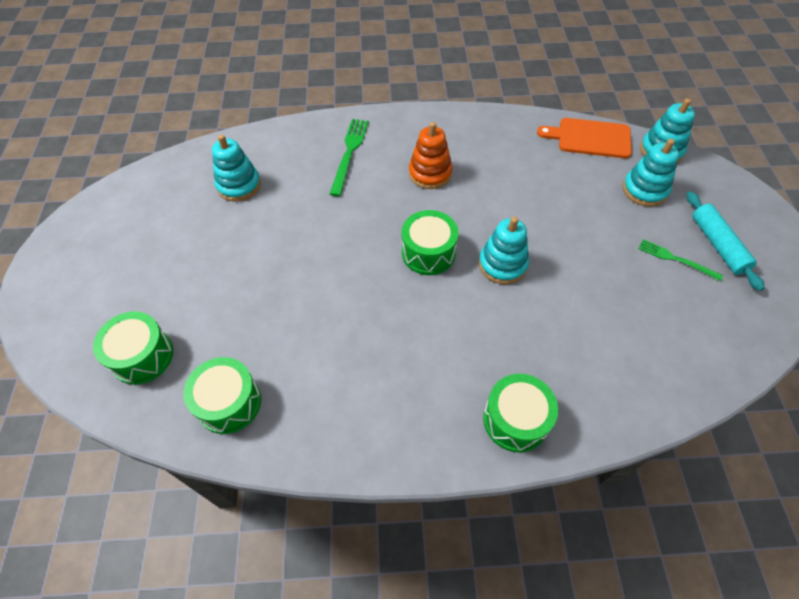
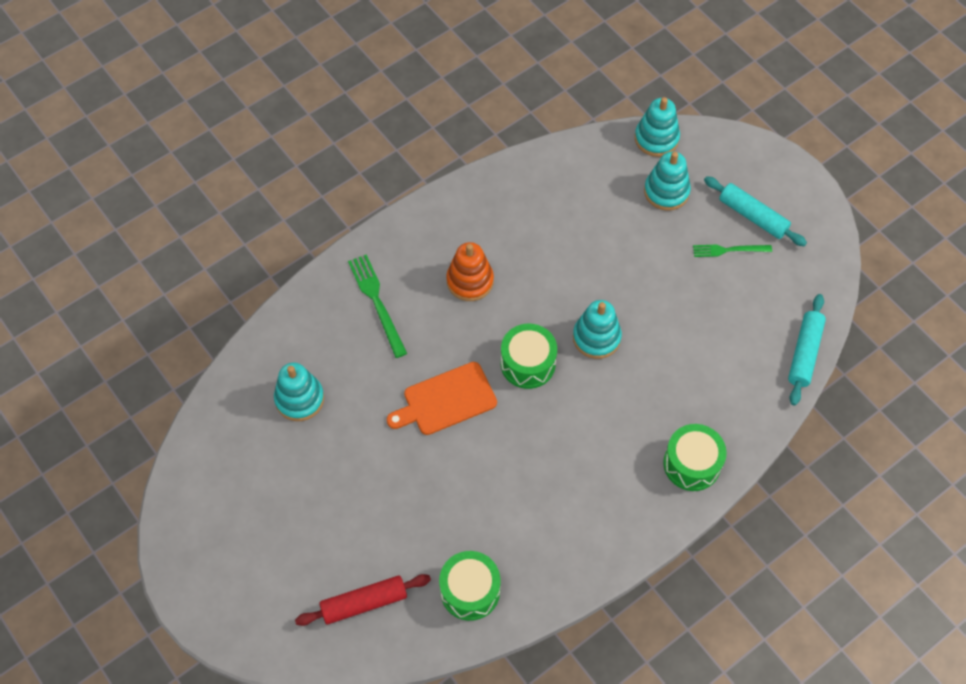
camera: 35 degrees left, 5 degrees up
(142, 356) = (364, 603): green drum -> red rolling pin
(590, 138) = (587, 158): orange cutting board -> orange cutting board (446, 400)
(703, 386) = (804, 353): none -> turquoise rolling pin

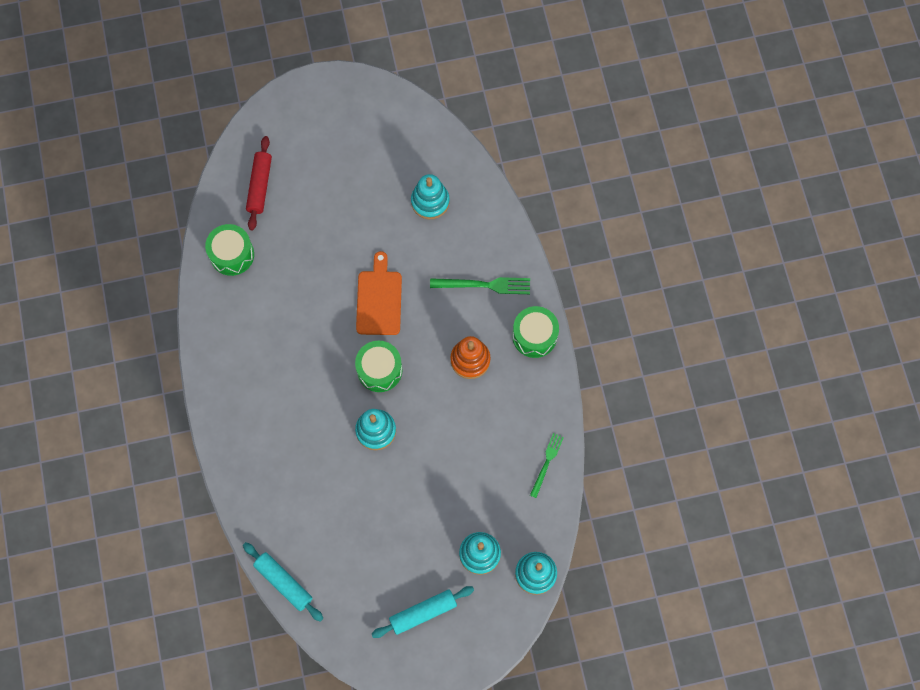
camera: 115 degrees right, 10 degrees up
(692, 464) = (241, 447): green drum -> green drum (534, 336)
(728, 250) = (401, 574): green fork -> green fork (547, 463)

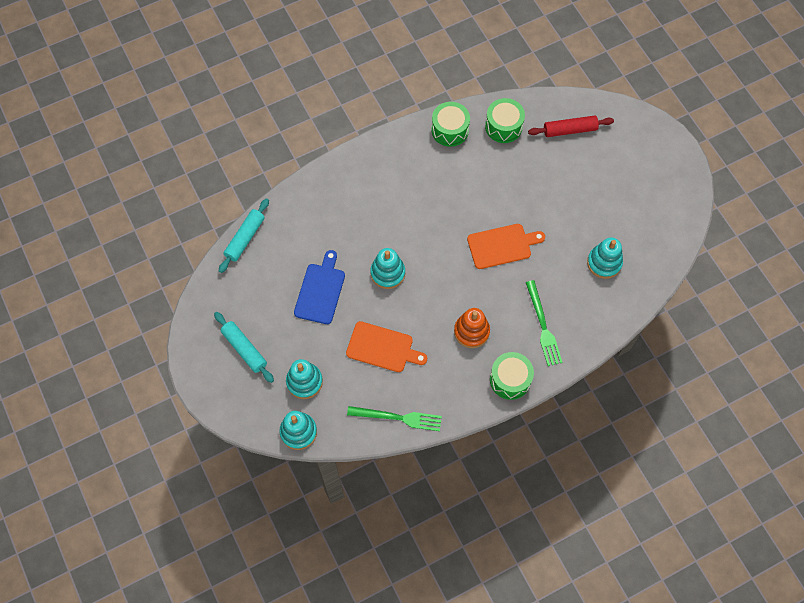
camera: 75 degrees right, 5 degrees down
(376, 510) = (320, 291): none -> blue cutting board
(379, 370) = (440, 262): green drum -> green drum (450, 130)
(463, 459) = (382, 348): none -> orange cutting board
(547, 463) = (398, 418): green fork -> green fork, size x1.52

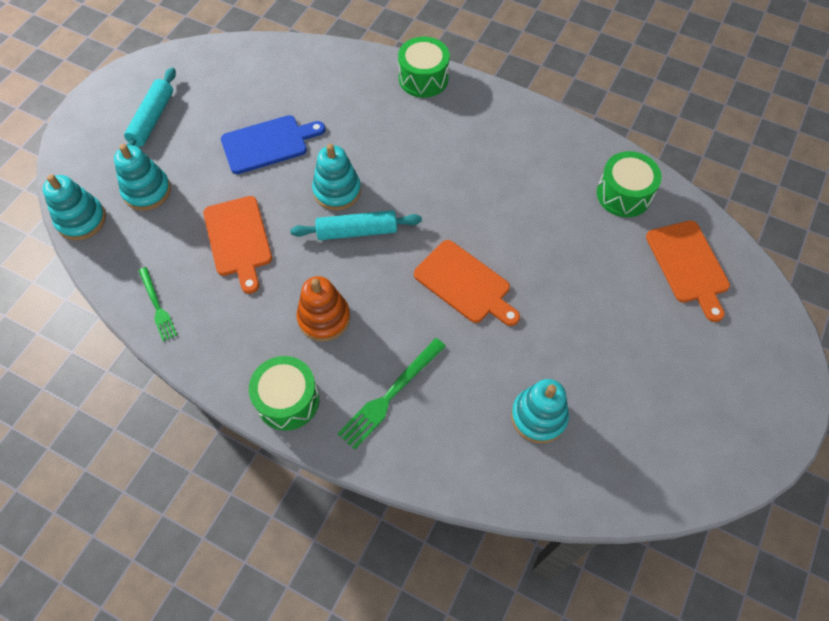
camera: 55 degrees right, 5 degrees down
(245, 238) = (282, 49): turquoise rolling pin -> turquoise rolling pin (357, 231)
(398, 418) = (157, 306): green fork -> green fork, size x0.66
(450, 130) = (568, 146): green drum -> green drum (423, 78)
(570, 130) = (688, 265): red rolling pin -> orange cutting board

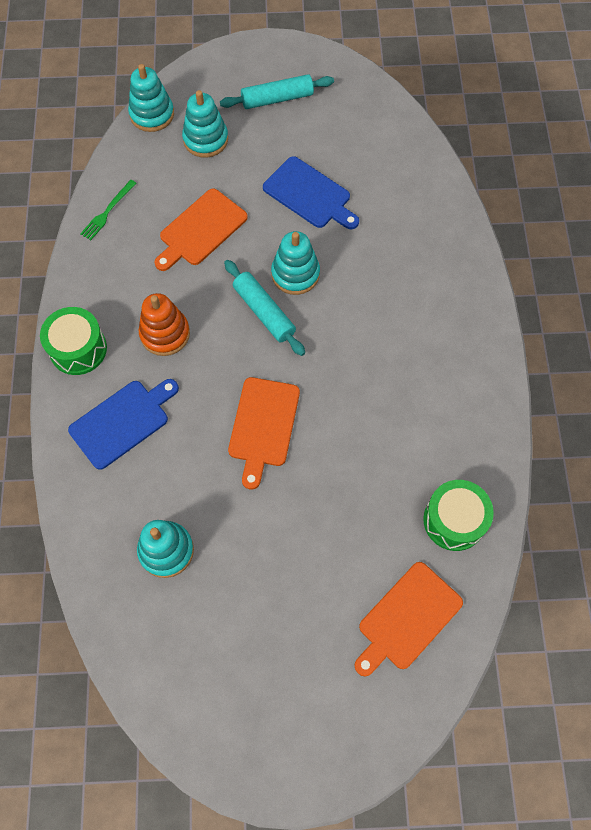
camera: 60 degrees right, 5 degrees up
(390, 395) = (122, 422): green fork -> blue cutting board
(423, 78) = (471, 274): green drum -> none

